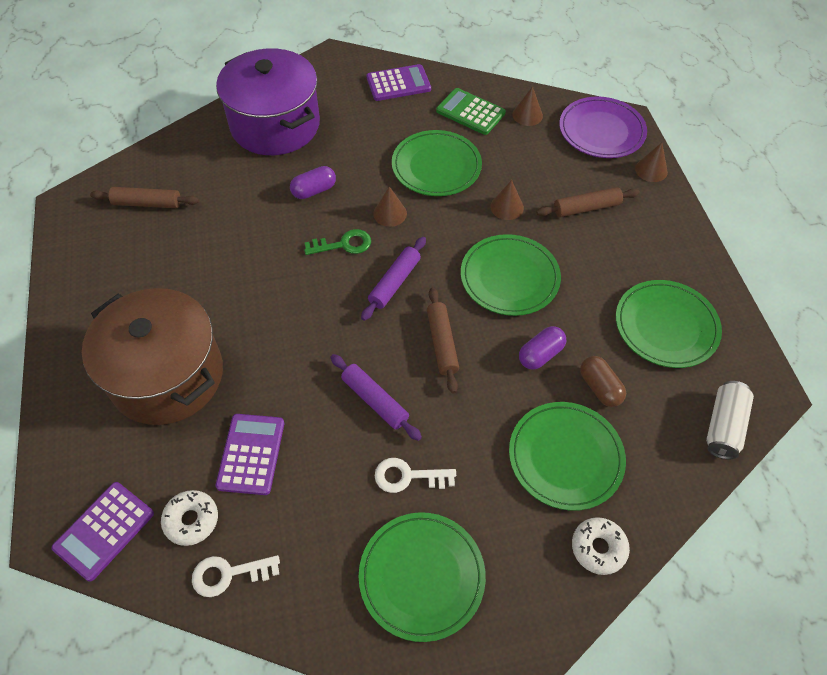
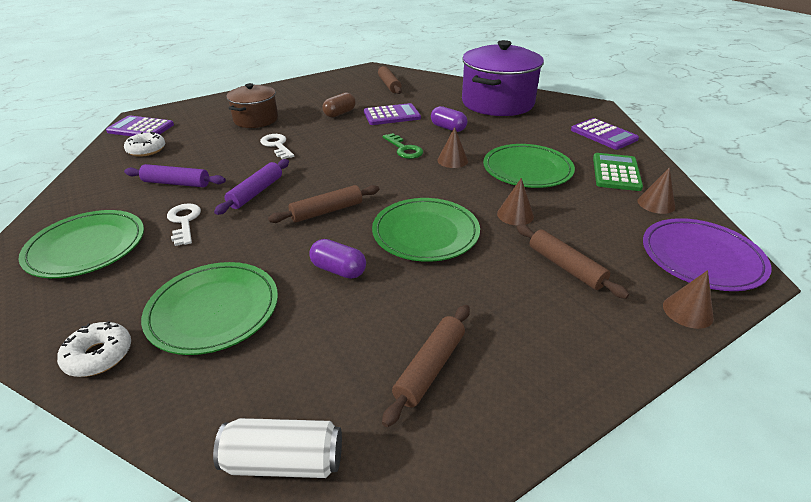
camera: 70 degrees right, 20 degrees down
(167, 376) = (256, 119): brown pot -> brown pot, size x0.57
(229, 574) = (104, 170): white key -> white key (277, 145)
(251, 454) = (199, 157): purple calculator -> purple calculator (392, 115)
(394, 282) = (380, 177): purple rolling pin -> purple rolling pin (176, 183)
(599, 387) = (311, 321): brown capsule -> brown capsule (340, 113)
(666, 326) = (430, 368): green plate -> brown rolling pin

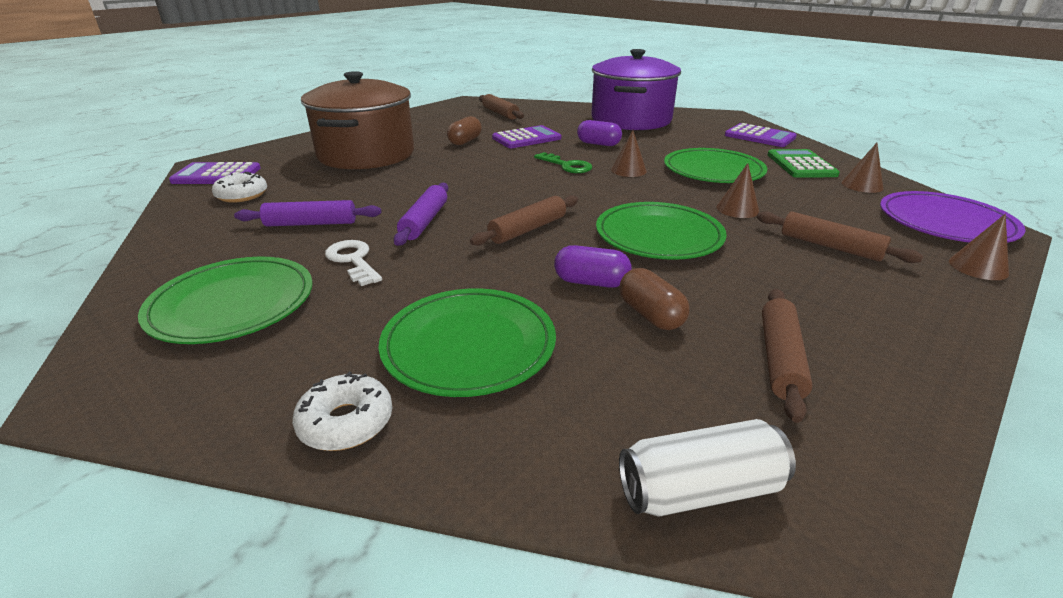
camera: 15 degrees left, 5 degrees down
(256, 119) = (366, 154): brown pot -> brown pot, size x1.75
(277, 145) = (413, 176): white key -> none
(361, 308) = (650, 315): none -> brown capsule

